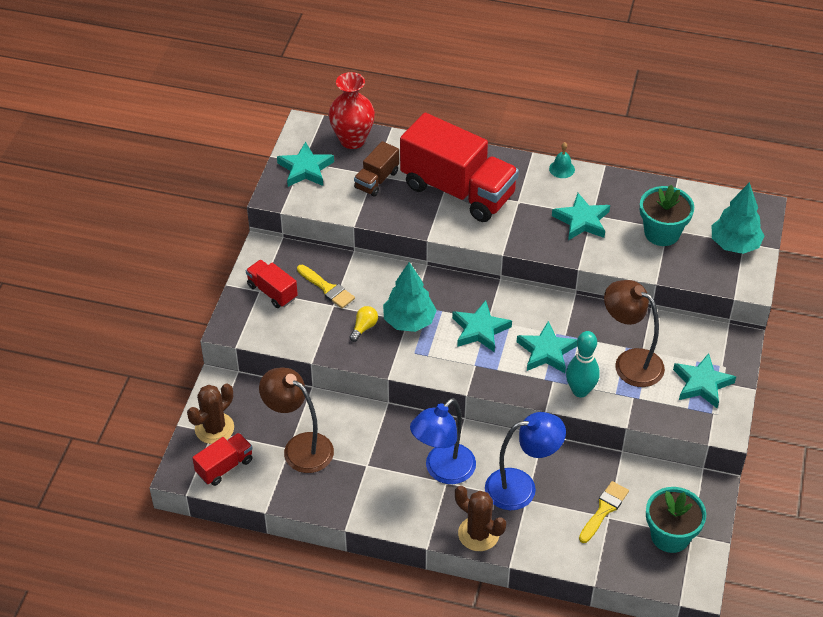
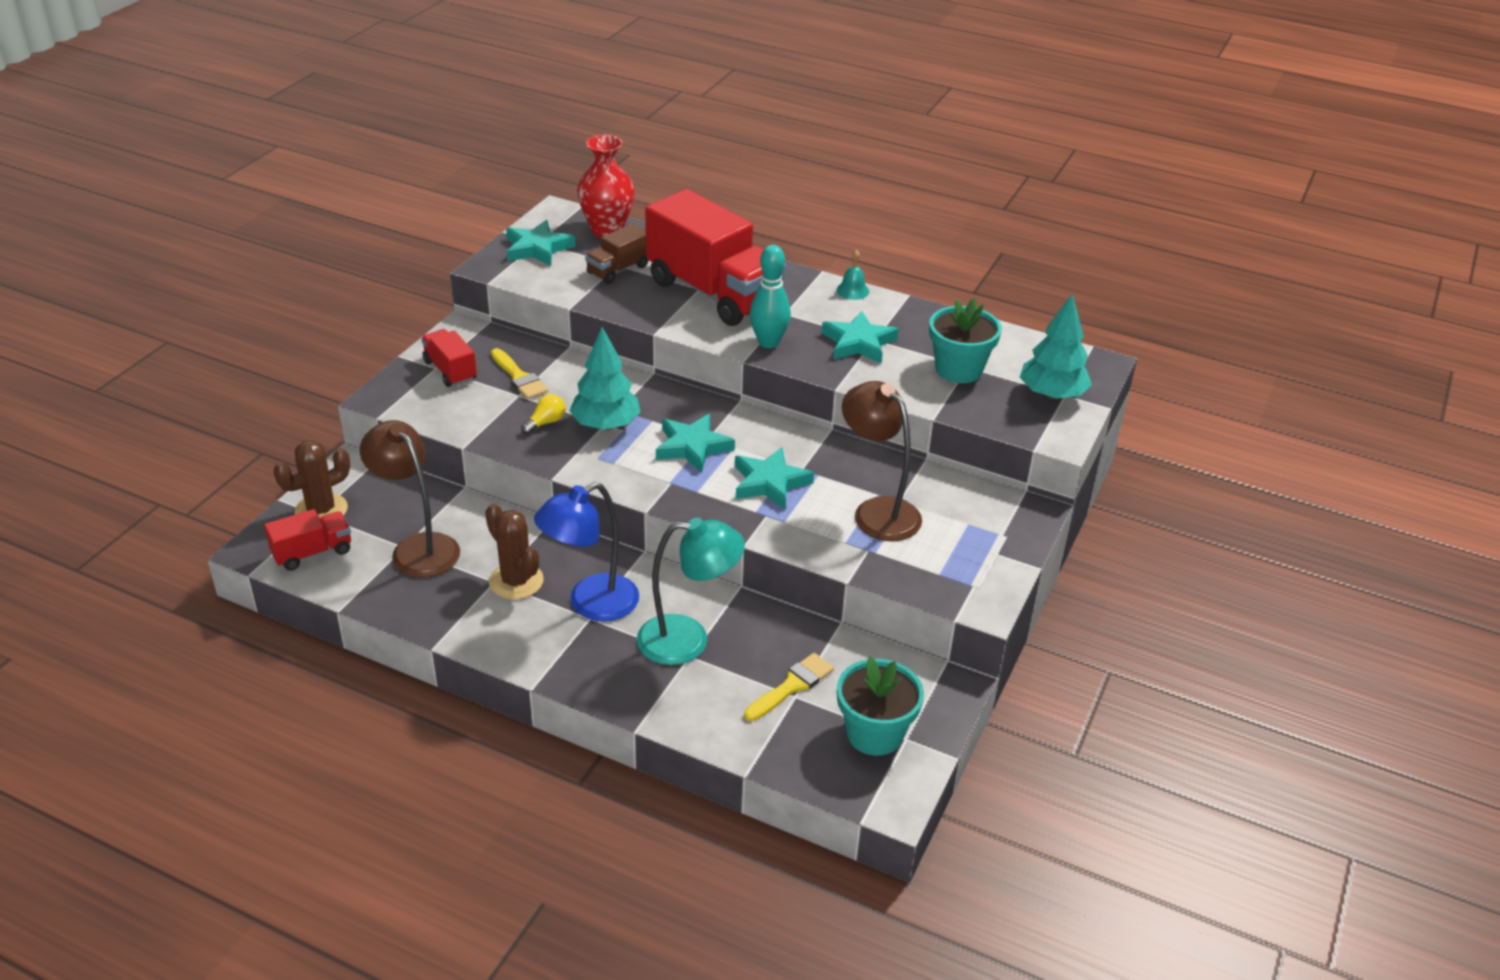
camera: 10 degrees right, 10 degrees down
(478, 534) = (608, 684): brown cactus -> brown cactus (516, 581)
(521, 487) = (688, 640): blue lamp -> turquoise lamp
(580, 391) = (798, 532): turquoise bowling pin -> turquoise bowling pin (768, 342)
(702, 384) = (967, 550): turquoise star -> none

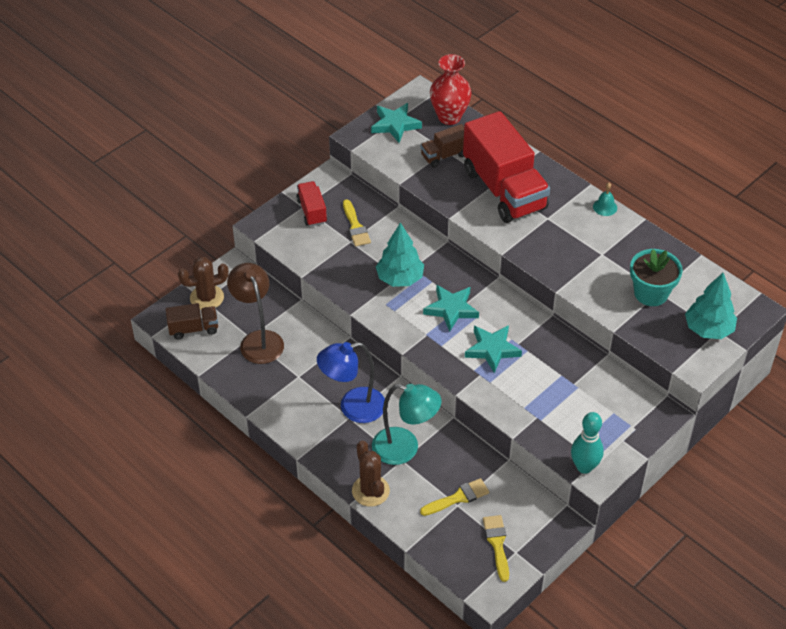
camera: 20 degrees right, 10 degrees up
(312, 552) = (193, 329): red truck -> brown truck
(516, 581) = (312, 379): brown cactus -> brown cactus (370, 491)
(546, 422) = (361, 268): yellow light bulb -> none
(768, 342) = (525, 242): turquoise bowling pin -> turquoise bowling pin (584, 467)
(858, 343) = (589, 255): turquoise star -> none
(874, 733) = (497, 544): turquoise flower pot -> yellow brush
(877, 511) = (555, 389): brown lamp -> none

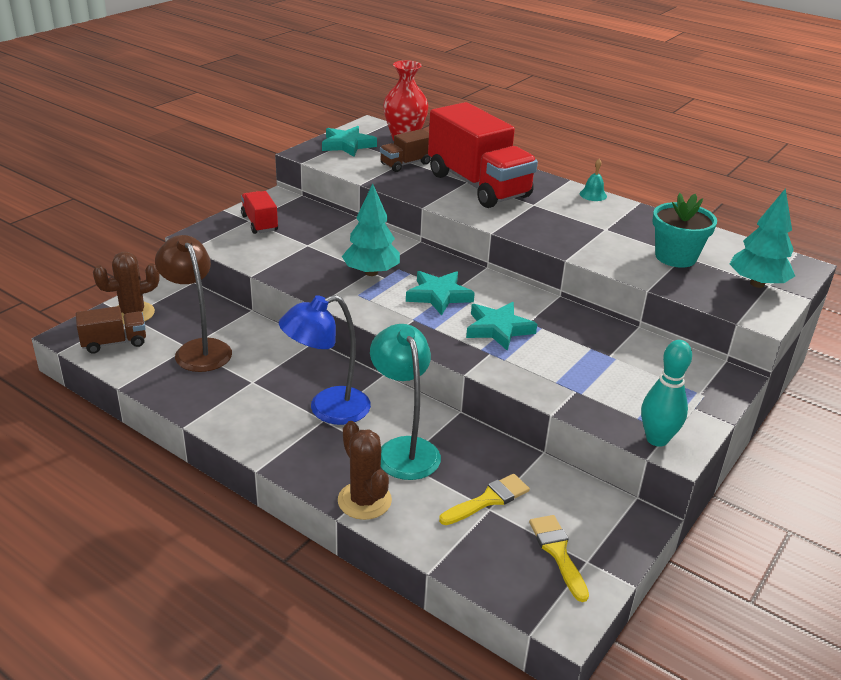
camera: 10 degrees left, 15 degrees down
(355, 226) = (312, 233): yellow brush -> none
(405, 449) = (404, 449): turquoise lamp -> turquoise lamp turned 120 degrees counterclockwise

